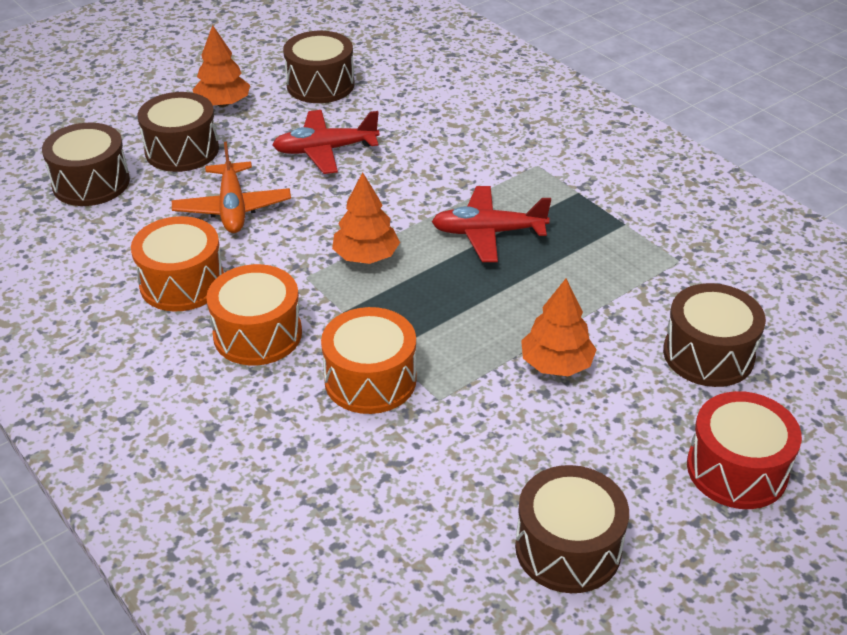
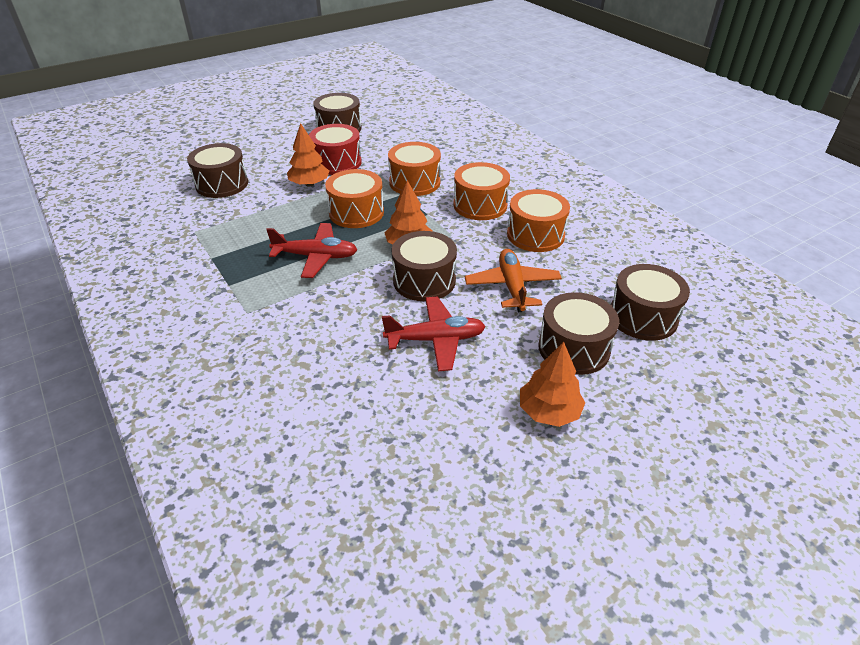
camera: 175 degrees left, 0 degrees up
(320, 85) = (439, 436): brown drum -> brown drum (424, 280)
(455, 307) = (356, 212): none -> orange drum
(737, 469) = (248, 145): red drum -> red drum (337, 162)

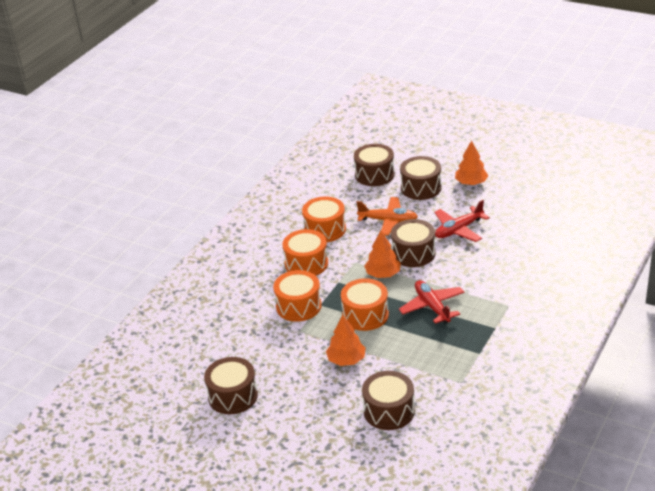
camera: 115 degrees left, 5 degrees down
(337, 162) = (299, 363): red drum -> none
(435, 340) = (458, 230): red plane -> red plane turned 90 degrees counterclockwise
(512, 286) = (388, 221): orange plane -> orange plane turned 135 degrees counterclockwise

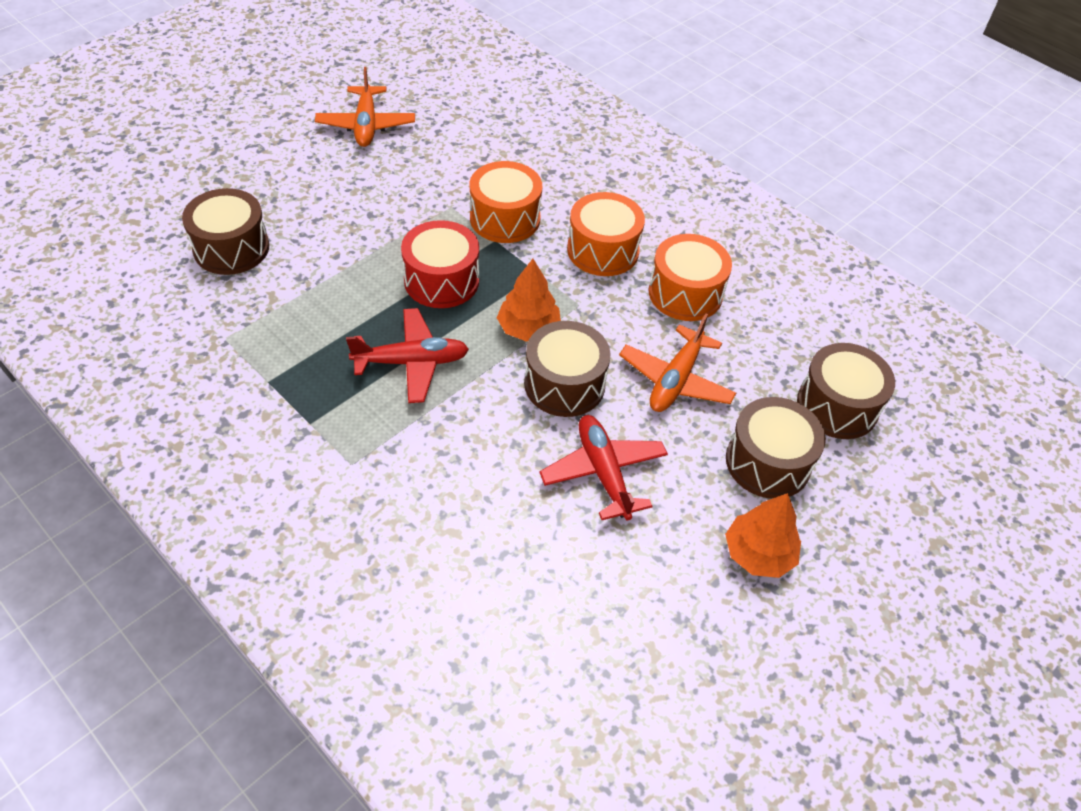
camera: 100 degrees right, 15 degrees up
(233, 396) = (366, 125): brown drum -> orange plane
(346, 360) = (359, 235): orange tree -> none
(365, 315) = (441, 280): orange drum -> red drum

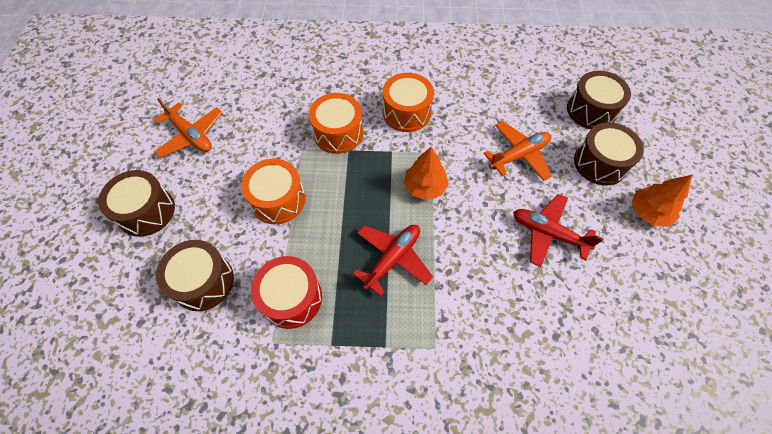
camera: 40 degrees left, 10 degrees up
(441, 280) = (350, 197): red drum -> red drum (291, 298)
(564, 384) = (477, 202): brown drum -> brown drum (146, 211)
(675, 380) = (519, 155): orange plane -> orange plane turned 105 degrees counterclockwise
(685, 293) = (469, 105): orange drum -> orange drum (278, 200)

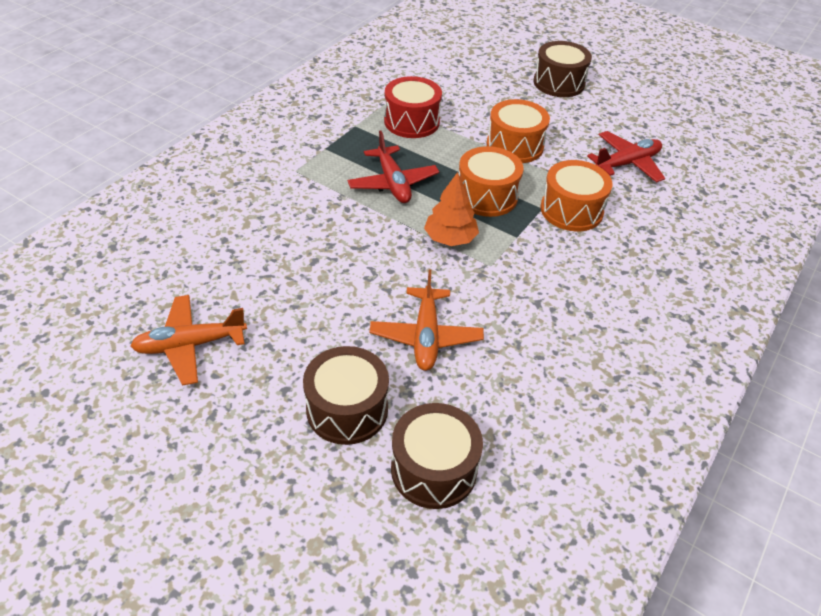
camera: 120 degrees right, 15 degrees down
(191, 135) = (634, 123): orange plane -> orange plane (190, 345)
(203, 282) = (466, 90): brown drum -> none
(406, 112) = (566, 274): orange drum -> orange drum (486, 196)
(548, 233) = (312, 297): red plane -> red plane (627, 164)
(648, 212) = (245, 404): orange tree -> none

